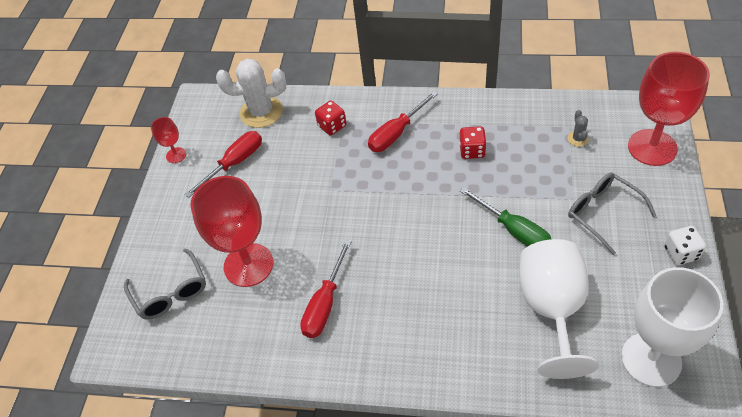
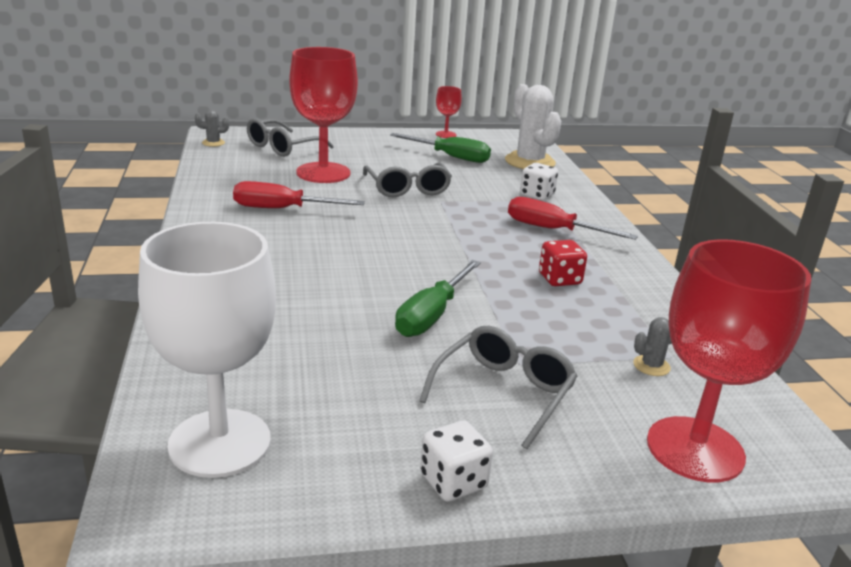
camera: 65 degrees right, 25 degrees down
(138, 355) = (213, 143): none -> grey cactus
(234, 163) = (450, 157): red screwdriver -> green screwdriver
(300, 207) = (408, 189): none -> grey glasses
(332, 126) = (537, 195): red dice -> white dice
(552, 309) = (302, 349): white goblet -> none

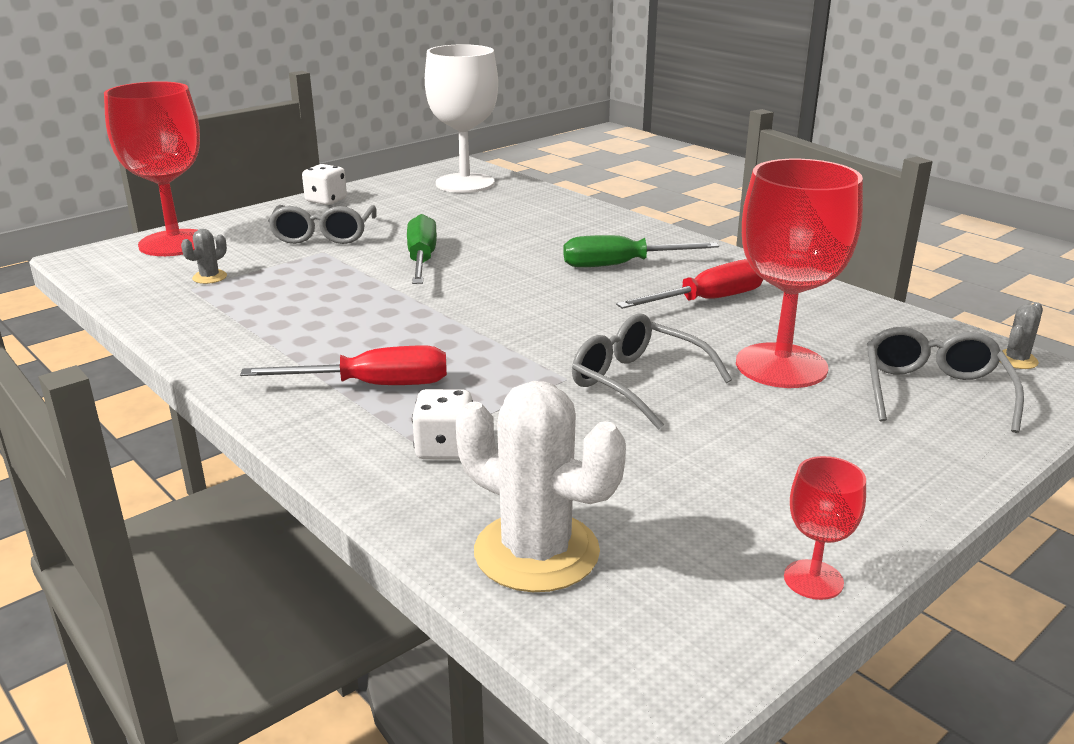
camera: 150 degrees right, 0 degrees up
(450, 157) = (689, 492): green screwdriver -> green screwdriver (621, 265)
(559, 279) = (326, 322): red dice -> none

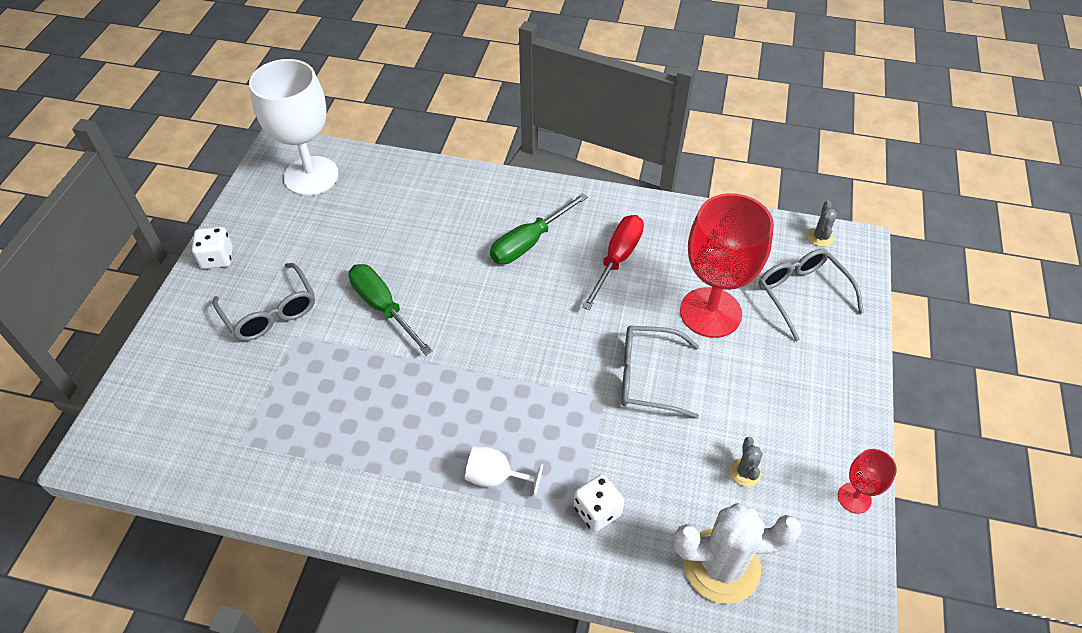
camera: 35 degrees left, 25 degrees up
(175, 243) = (152, 389): red goblet -> none
(209, 277) = (239, 420): grey cactus -> grey cactus (745, 472)
(373, 385) = (496, 477): red screwdriver -> white goblet

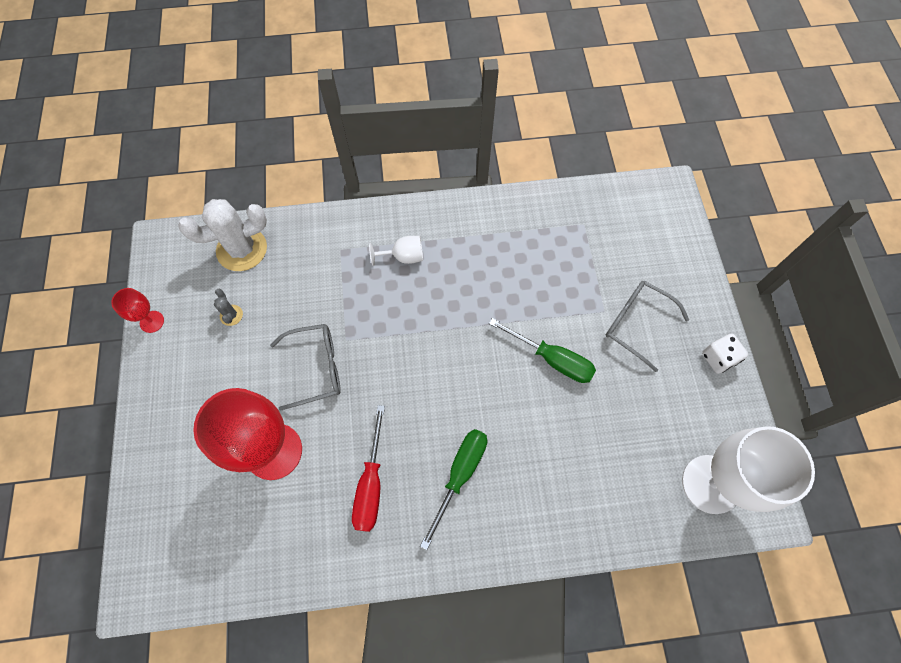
camera: 160 degrees right, 15 degrees up
(597, 511) = (329, 257): white dice -> none
(801, 294) = (191, 503): grey glasses -> none
(820, 237) = (172, 590): grey cactus -> none

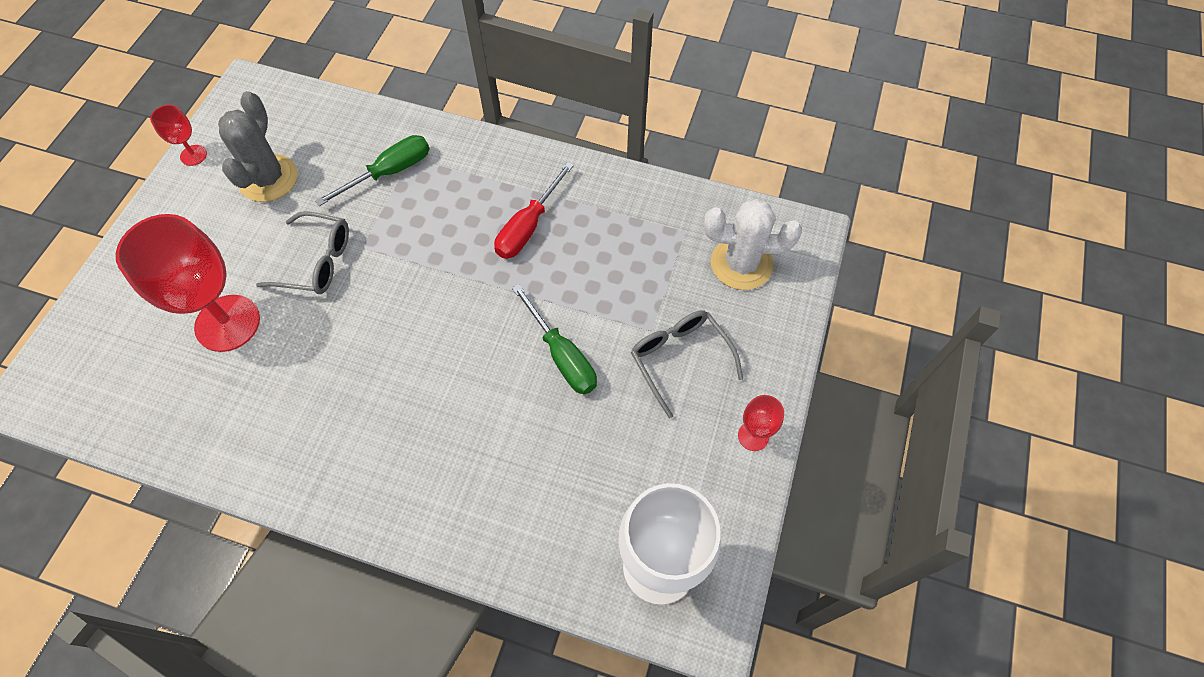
camera: 25 degrees right, 5 degrees down
(231, 315) = (268, 179): grey cactus -> grey cactus, size x2.30
(242, 249) = (317, 121): white cactus -> white cactus (741, 264)
(371, 483) = (299, 396): red screwdriver -> red screwdriver (528, 227)
(404, 257) = (470, 189): white goblet -> none
(460, 475) = (392, 429): green screwdriver -> green screwdriver (389, 172)
(718, 358) = (753, 436): white dice -> red goblet

